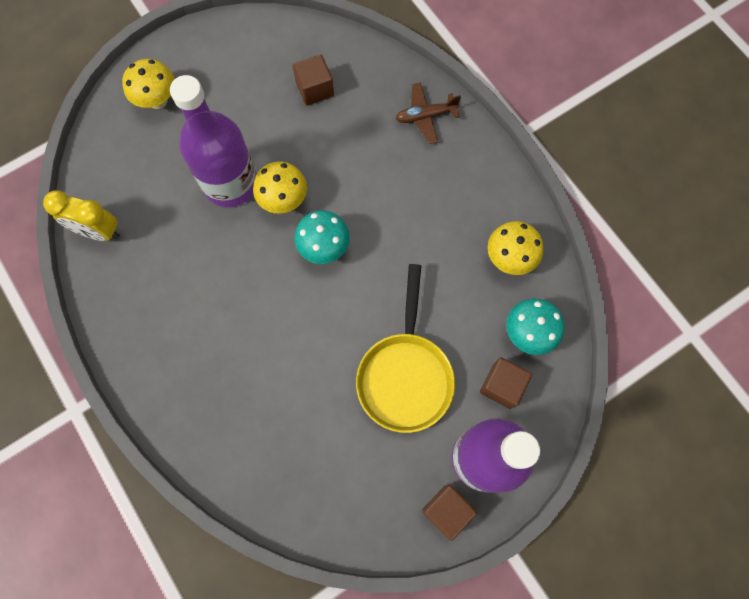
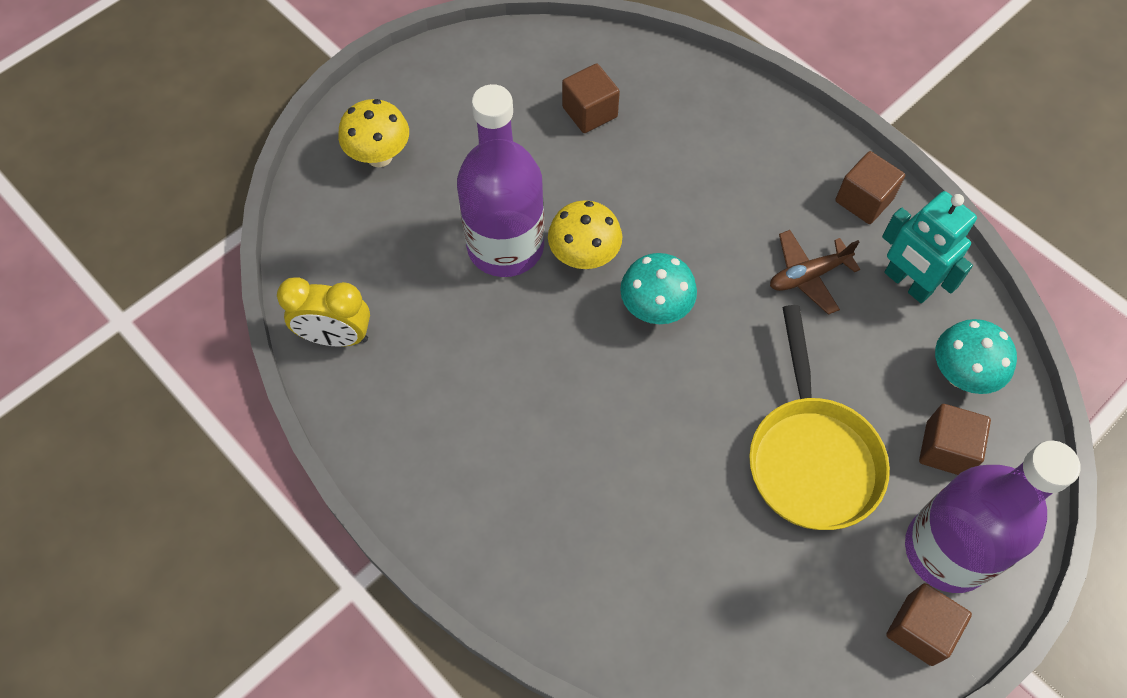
camera: 10 degrees left, 10 degrees down
(425, 116) = (746, 124): brown plane -> brown plane (808, 276)
(495, 189) = (864, 200): none -> brown cube
(509, 258) = (907, 283): yellow mushroom -> turquoise robot

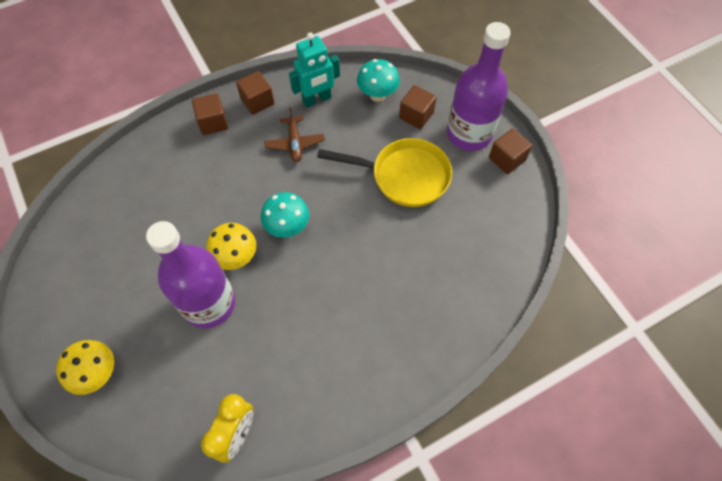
camera: 75 degrees left, 0 degrees up
(589, 112) = (128, 226): brown cube -> brown cube (213, 122)

